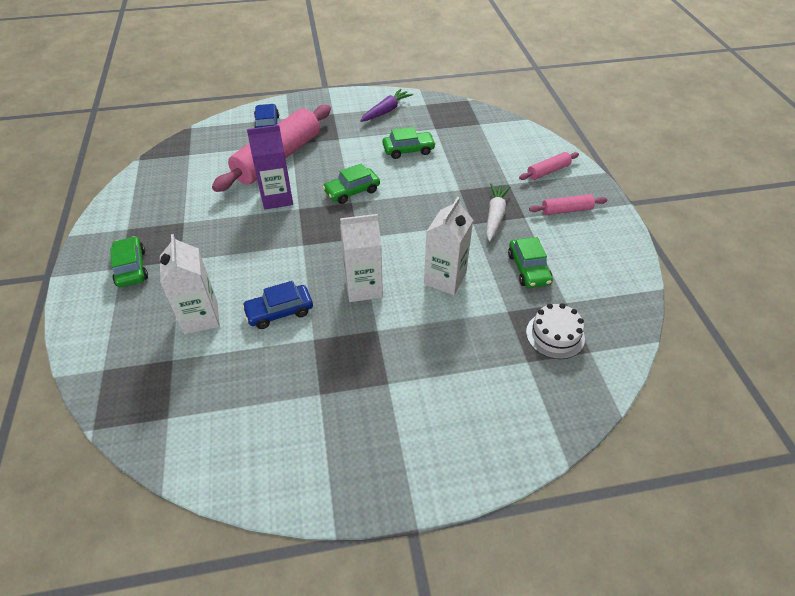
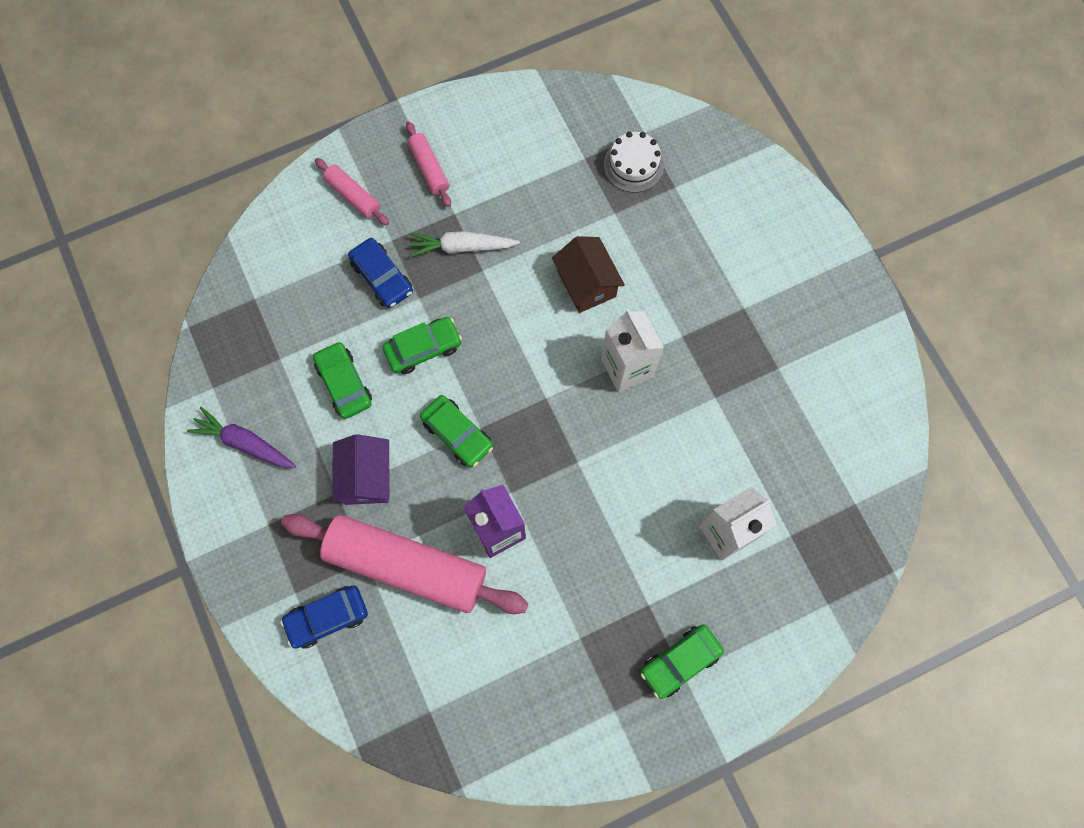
camera: 105 degrees left, 25 degrees up
(279, 311) = (690, 448): blue car -> blue car (382, 277)
(342, 150) = (366, 477): none -> purple house
(445, 279) = (586, 283): white carton -> brown house
(528, 269) = (544, 199): green car -> green car (423, 348)

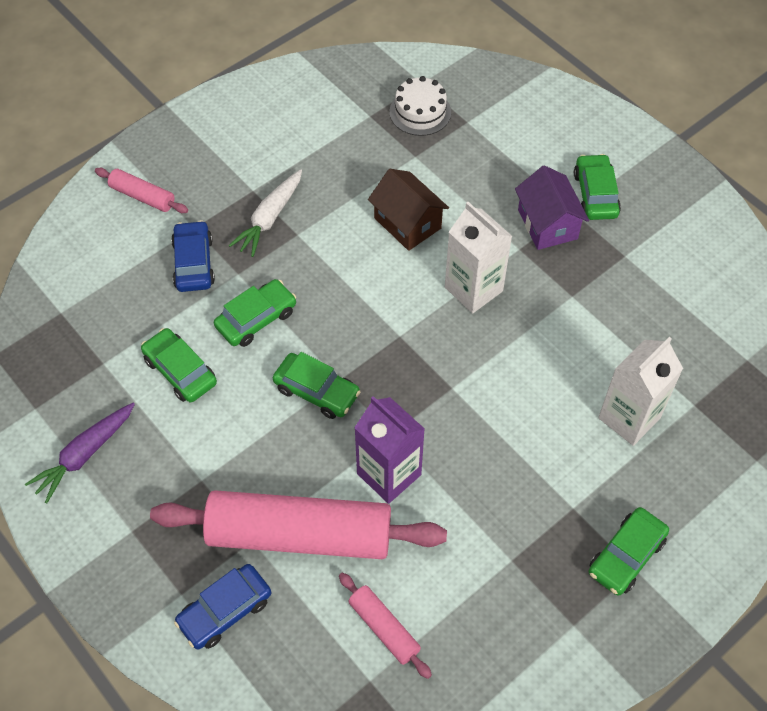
camera: 15 degrees left, 15 degrees down
(245, 443) = (85, 455): purple carrot -> purple carrot turned 60 degrees counterclockwise
(366, 477) = (230, 456): purple house -> purple house (547, 224)
(382, 277) = (194, 263): blue car -> blue car turned 135 degrees counterclockwise
(429, 168) = (215, 156): pink rolling pin -> pink rolling pin (384, 628)
(462, 247) = (270, 218): white carrot -> white carrot turned 45 degrees counterclockwise
(772, 296) = (595, 194): none -> green car

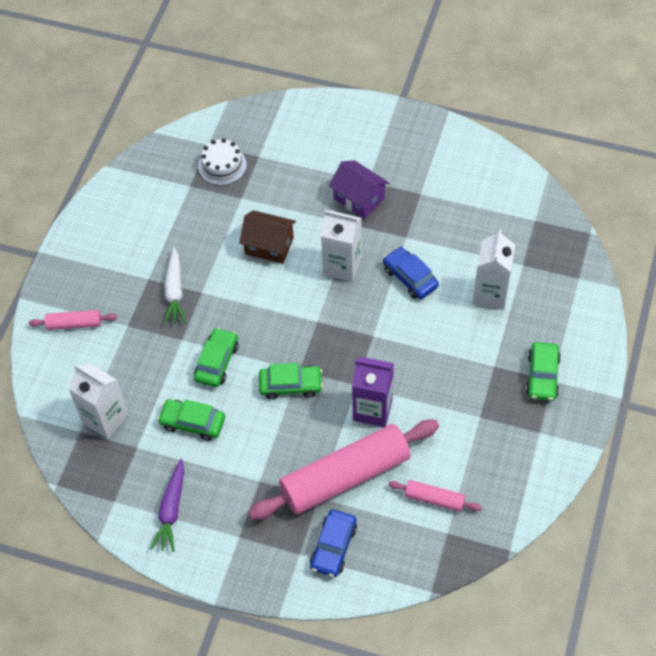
camera: 30 degrees left, 0 degrees up
(95, 313) = (105, 419): none -> white carton
(194, 263) = (146, 349): blue car -> blue car (410, 278)
(595, 194) = (375, 163): green car -> none

